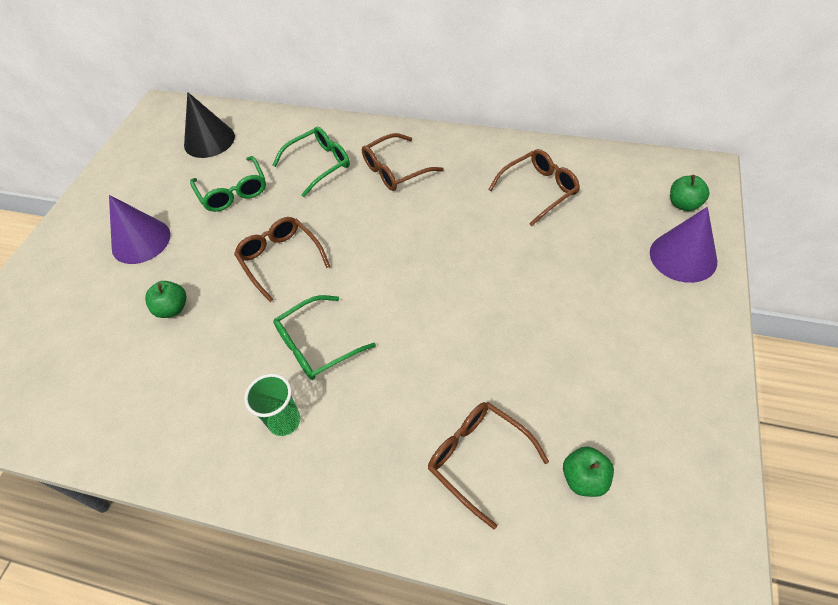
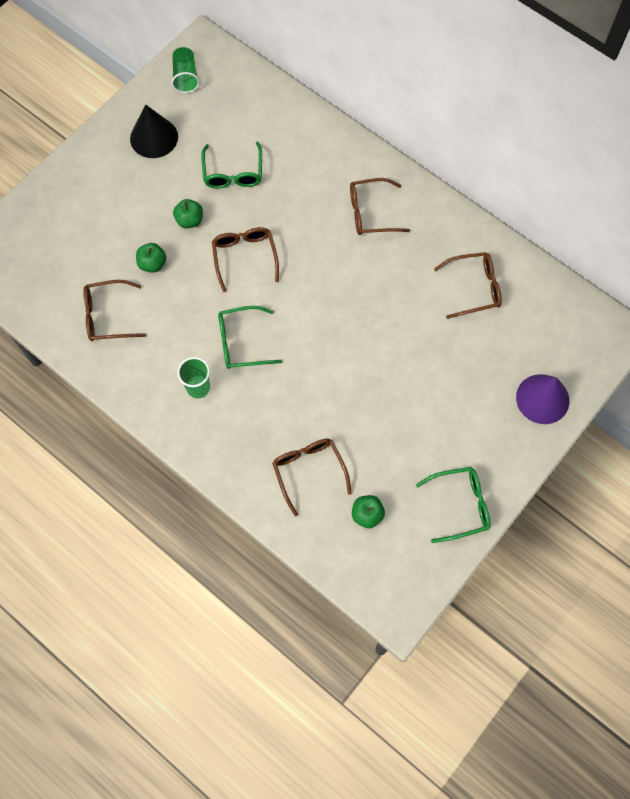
camera: 20 degrees right, 15 degrees up
(133, 388) = (108, 316): none -> brown glasses
(141, 241) = (147, 189): purple cone -> none
(151, 136) = (185, 77): none -> green cup
(209, 140) = (232, 105): black cone -> black cone (154, 137)
(319, 164) = (312, 177): green glasses -> green glasses (460, 505)
(684, 204) = (577, 356): green apple -> green apple (189, 220)

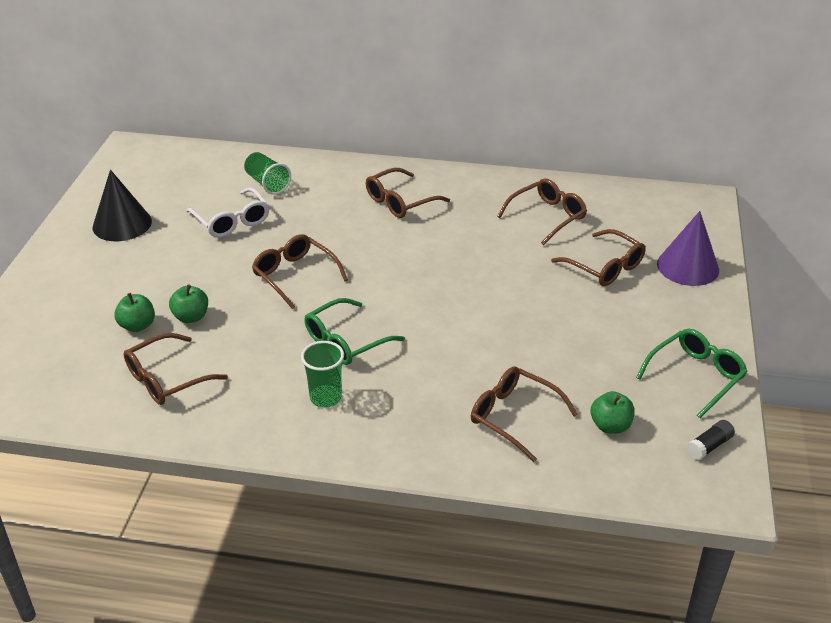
camera: 30 degrees left, 30 degrees down
(185, 77) = (127, 173): green cup -> green cup (267, 183)
(189, 220) = (210, 270): green apple -> green apple (137, 326)
(233, 173) = (232, 221): green glasses -> white glasses
(420, 568) = (709, 446): none -> black glue stick
(477, 365) = (605, 267): none -> brown glasses

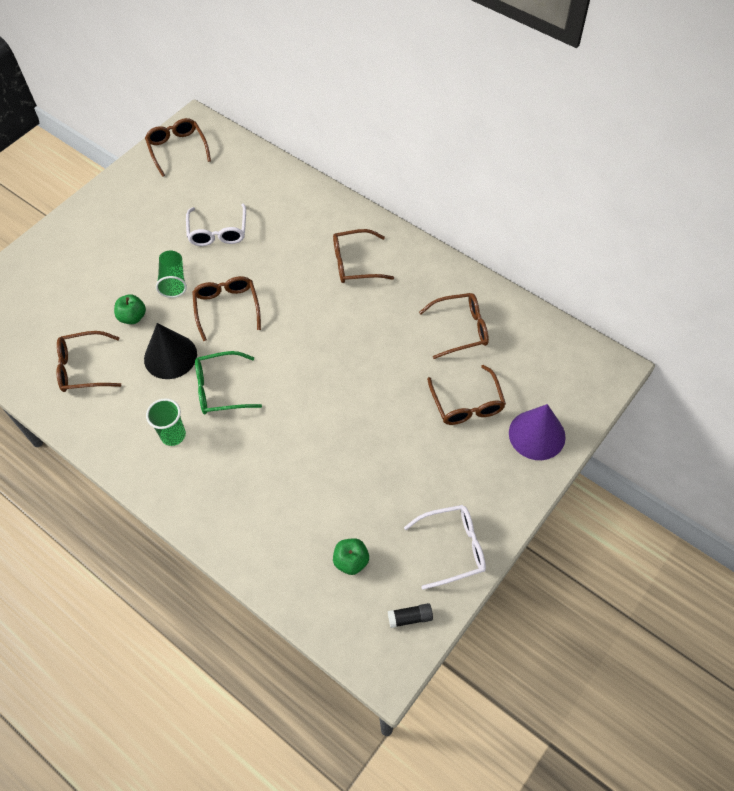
camera: 30 degrees right, 20 degrees up
(122, 224) = (141, 203): black cone -> black cone (170, 356)
(137, 326) = (94, 309): green apple -> none
(267, 183) = (268, 202): green cup -> green cup (173, 281)
(514, 417) = (288, 517): brown glasses -> brown glasses (177, 149)
(695, 376) = (453, 548): green glasses -> white glasses

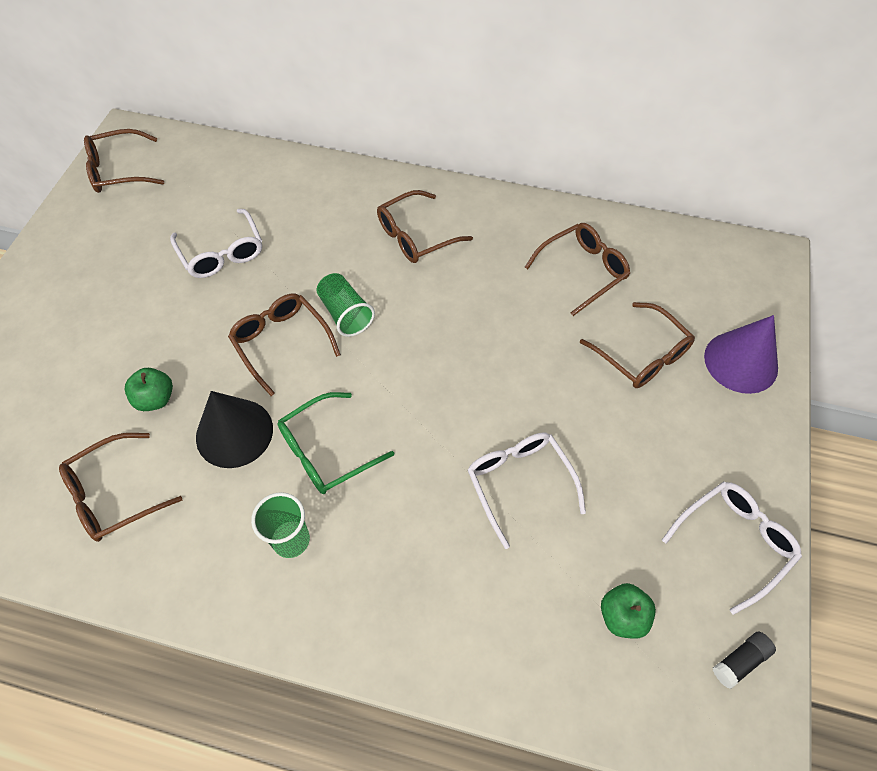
camera: 25 degrees left, 0 degrees up
(173, 281) = (191, 333): green cup -> green cup (345, 314)
(177, 149) = (119, 170): brown glasses -> brown glasses turned 60 degrees counterclockwise
(332, 456) = (519, 483): none -> white glasses

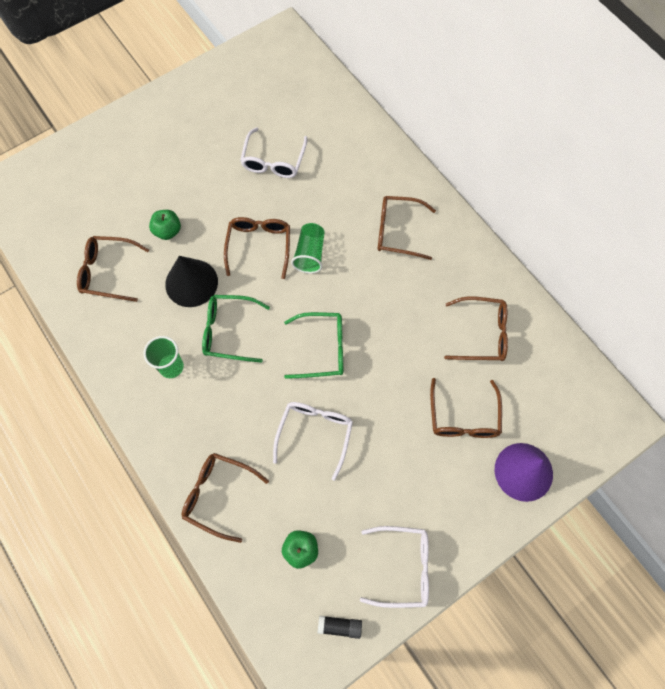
camera: 40 degrees right, 10 degrees up
(119, 170) = (260, 59): brown glasses -> brown glasses (218, 495)
(445, 394) = (322, 349): none -> green glasses

